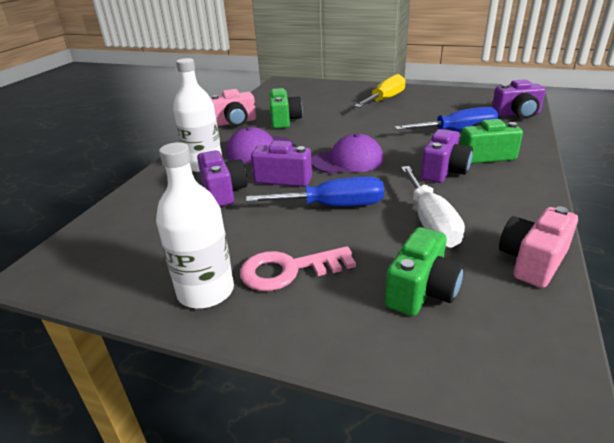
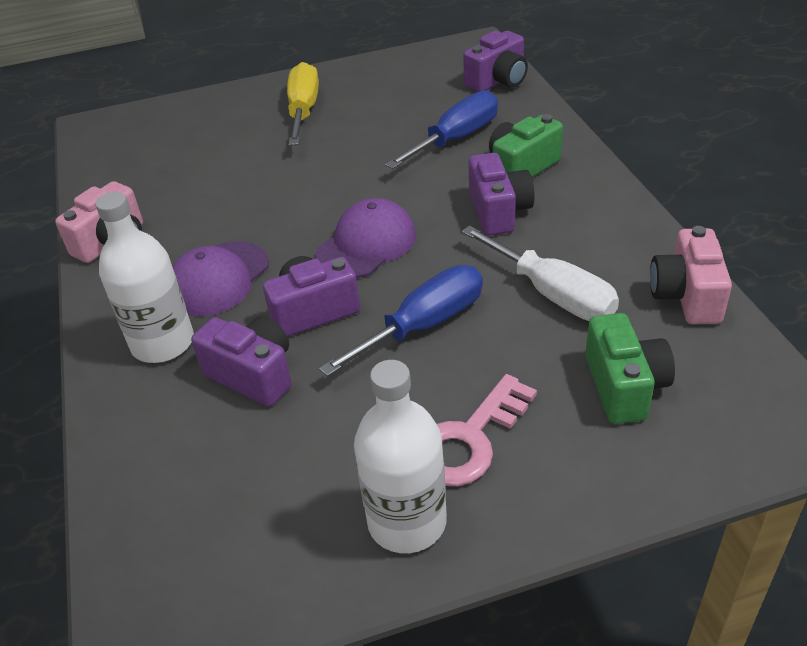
camera: 35 degrees left, 10 degrees up
(284, 120) = (192, 207): green camera -> none

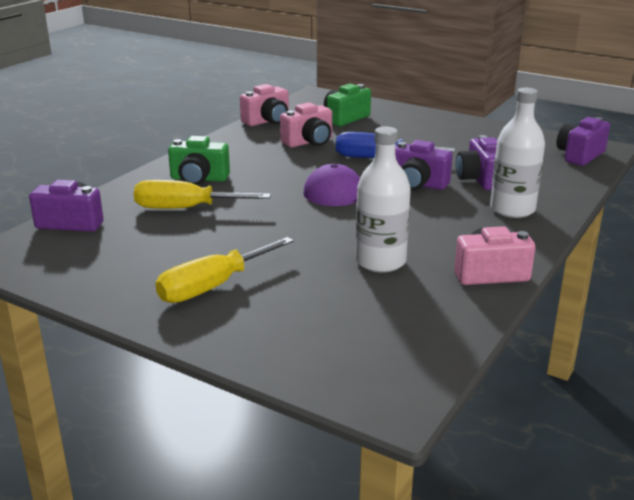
camera: 135 degrees left, 15 degrees down
(218, 279) = (446, 219): purple cap -> none
(407, 521) = (475, 130): white bottle -> white bottle (380, 261)
(456, 138) = (185, 208): blue screwdriver -> yellow screwdriver
(469, 439) = (422, 132): pink key -> none
(498, 211) = (257, 171): purple camera -> purple camera (579, 155)
(552, 294) = (309, 142): white screwdriver -> pink camera

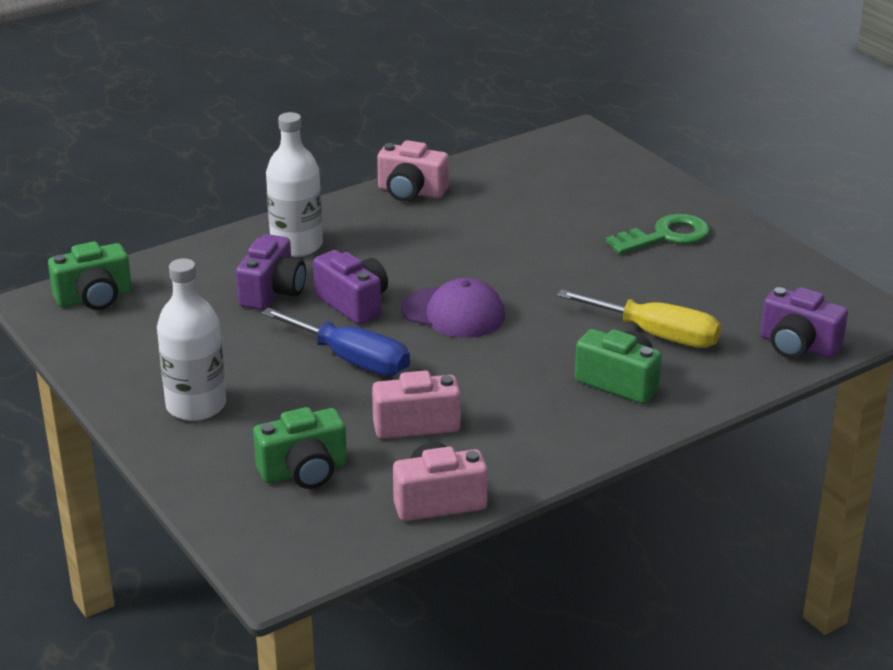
camera: 155 degrees left, 5 degrees up
(213, 286) = (665, 236): yellow screwdriver -> green key
(380, 261) = (494, 224): white bottle -> white bottle (196, 406)
(579, 155) = (94, 298): purple camera -> green camera

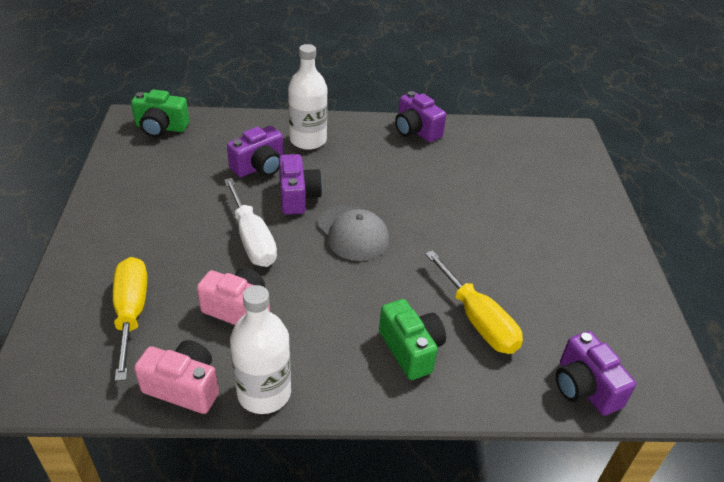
camera: 30 degrees right, 10 degrees up
(196, 406) = (128, 228): white bottle -> white bottle (264, 393)
(304, 471) = (131, 313): green camera -> yellow screwdriver
(352, 360) = (252, 239): blue screwdriver -> white screwdriver
(411, 192) = (416, 131): pink camera -> purple camera
(453, 313) = (352, 233): purple cap -> grey cap
(665, 236) = (562, 237): green key -> none

